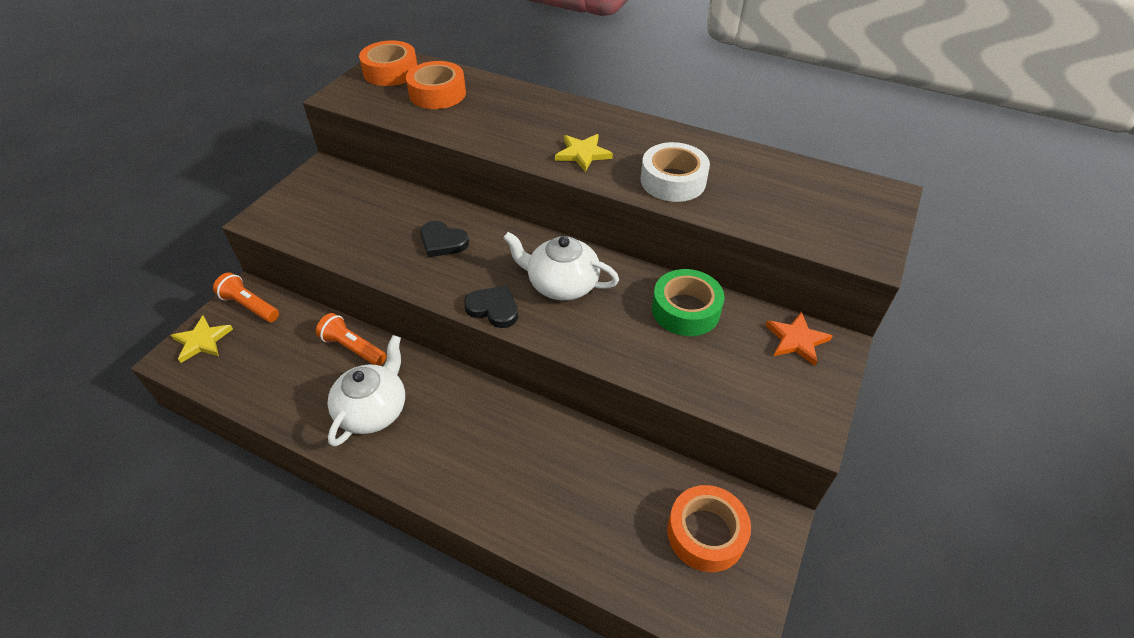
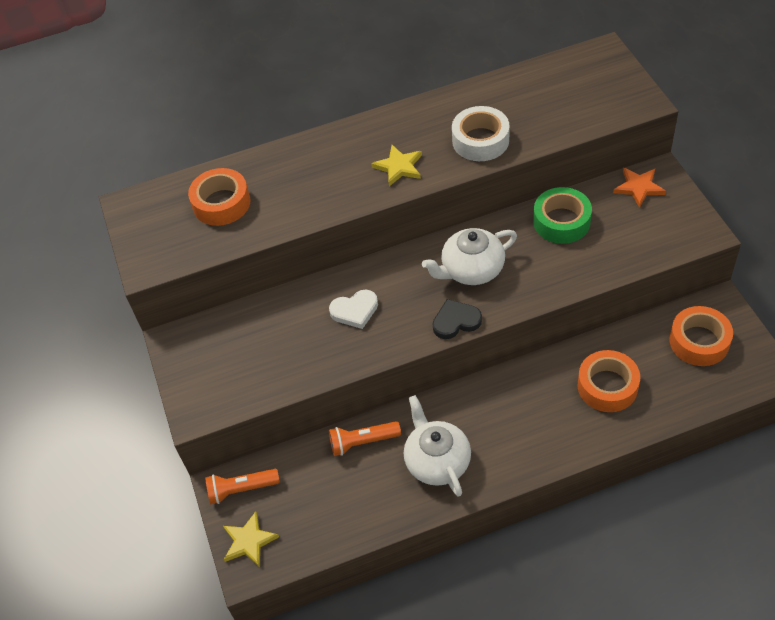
camera: 40 degrees left, 5 degrees up
(390, 72) = (151, 215): orange tape -> orange tape (607, 386)
(442, 242) = (355, 311): black heart -> white heart

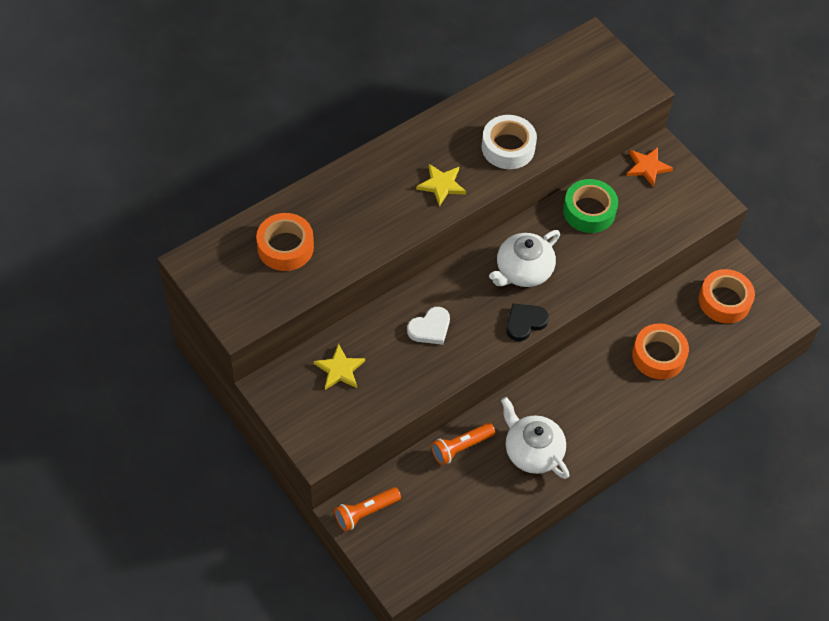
camera: 25 degrees left, 5 degrees up
(249, 541) = (390, 556): yellow star -> yellow star (340, 369)

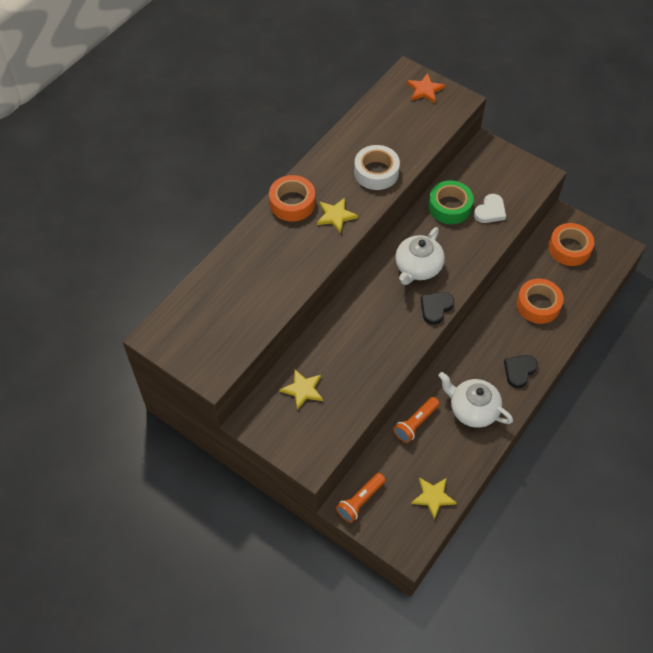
camera: 15 degrees left, 0 degrees up
(285, 247) = (228, 301): orange tape -> orange tape (292, 203)
(430, 328) = (363, 334): white heart -> white heart (490, 211)
(448, 533) = (433, 497): none -> yellow star
(604, 425) = (519, 371): none -> black heart
(647, 167) = (480, 161): orange star -> orange star (425, 90)

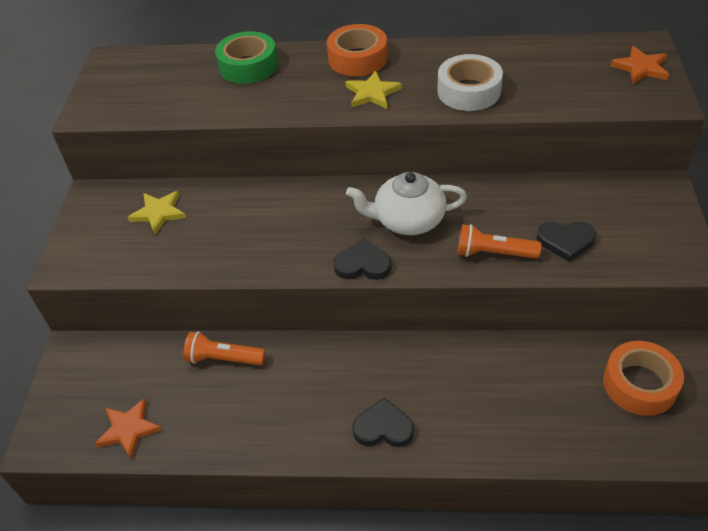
camera: 60 degrees right, 10 degrees down
(360, 501) = (85, 361): orange flashlight -> orange flashlight (494, 253)
(433, 497) = (129, 429): yellow star -> orange star
(449, 207) = (529, 203): green tape -> green tape (248, 66)
(473, 409) = (285, 406): white teapot -> none
(490, 211) = (565, 241): white heart -> black heart
(538, 305) = (508, 395): orange tape -> none

